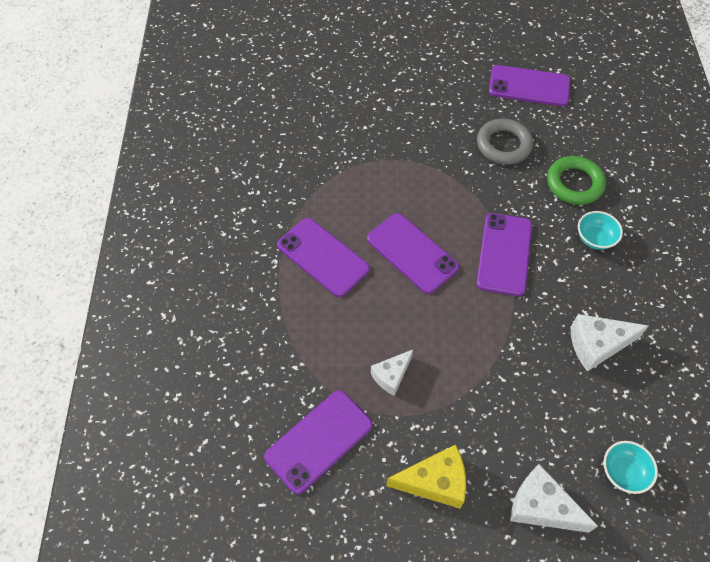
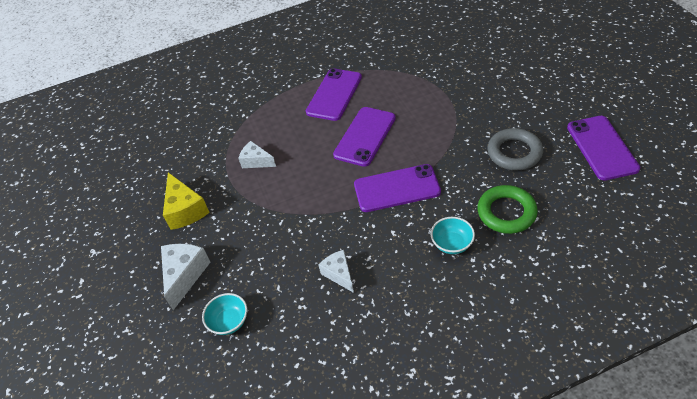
camera: 75 degrees right, 10 degrees down
(319, 441) = (195, 145): purple phone -> none
(597, 345) = (339, 274): white cheese -> white cheese, size x0.66

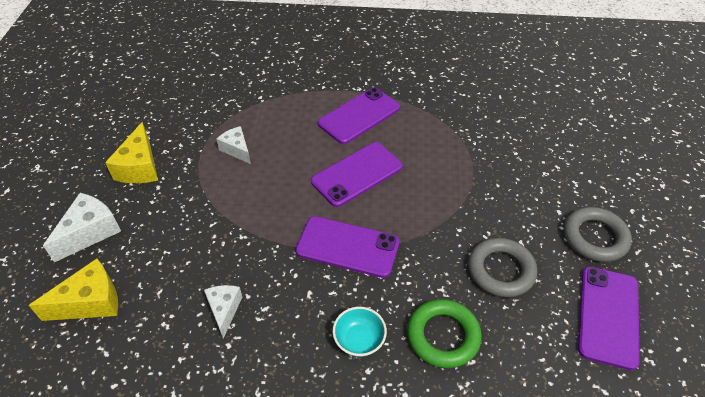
camera: 20 degrees right, 0 degrees up
(229, 321) = (91, 302): turquoise bowl -> yellow cheese
(560, 102) = (595, 237): none -> grey ring

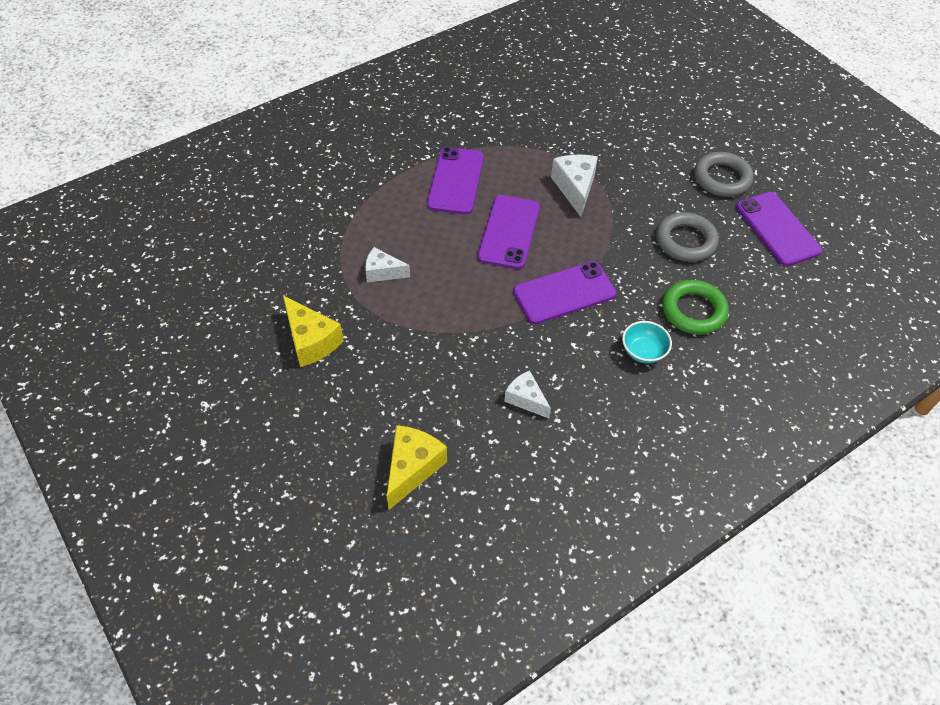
camera: 40 degrees left, 5 degrees up
(90, 232) = (338, 421): white cheese -> white cheese (575, 188)

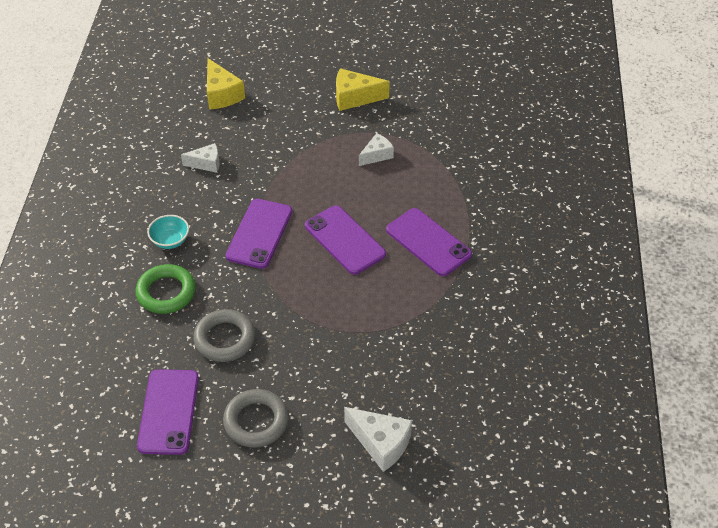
camera: 130 degrees right, 5 degrees down
(575, 188) = (348, 310): white cheese -> white cheese (381, 443)
(777, 229) = (169, 412): purple phone -> purple phone turned 75 degrees clockwise

